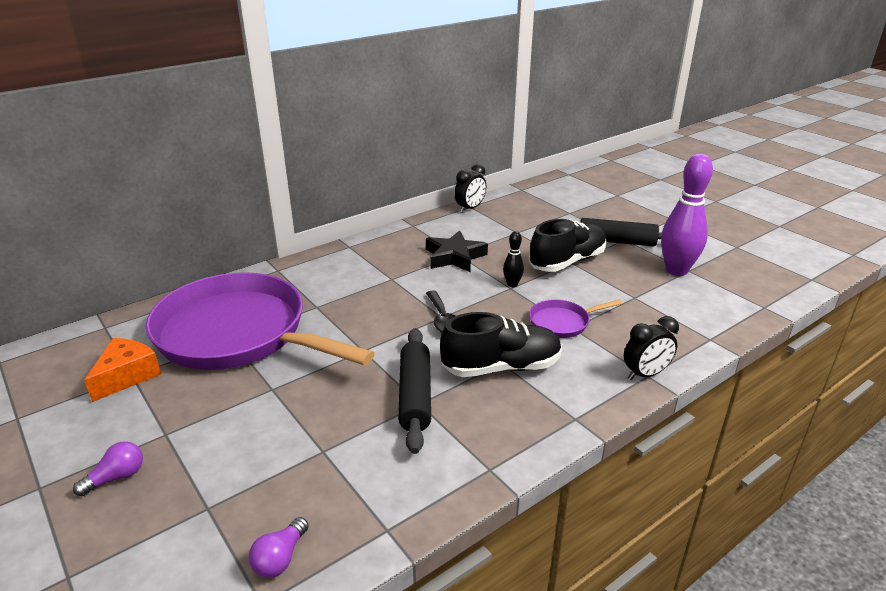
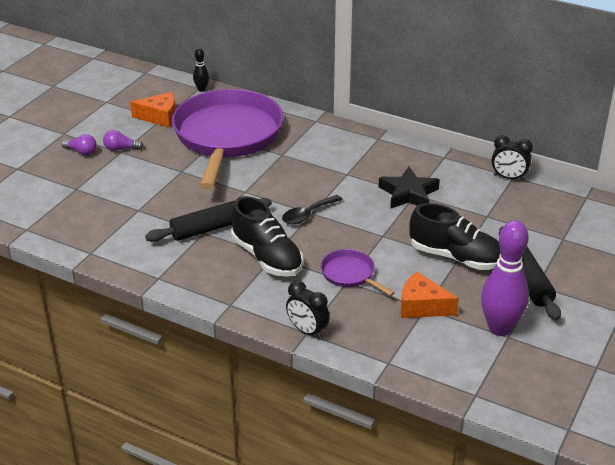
camera: 65 degrees right, 5 degrees up
(280, 558) = (55, 224): purple light bulb -> purple light bulb (121, 149)
(512, 284) = (388, 235): black bowling pin -> black bowling pin (201, 89)
(631, 298) = (422, 306): none -> orange cheese

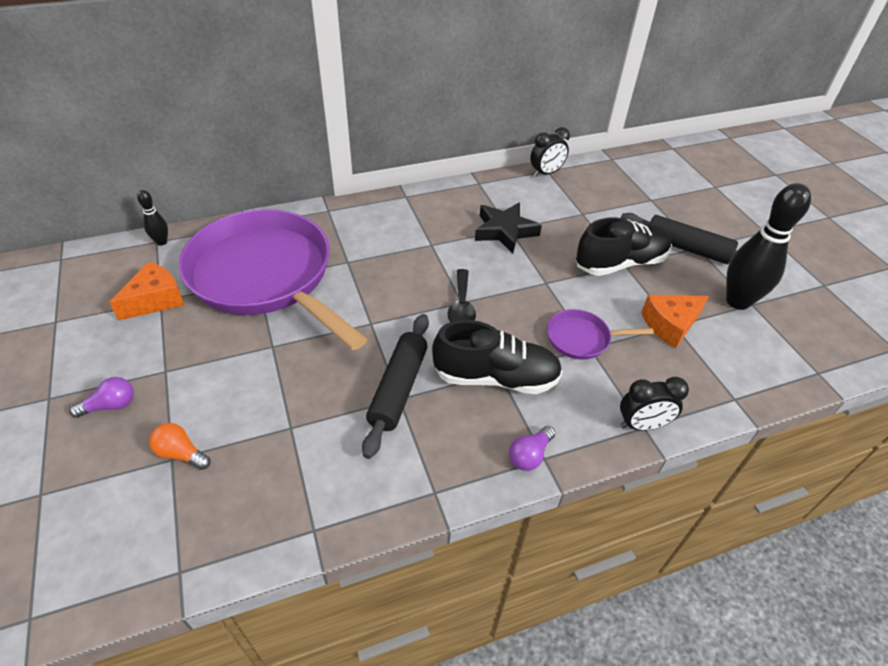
camera: 50 degrees left, 10 degrees up
(82, 189) = (181, 453): none -> orange light bulb
(121, 149) = (160, 367): purple light bulb -> purple light bulb (530, 455)
(500, 328) = (737, 301): purple bowling pin -> black bowling pin

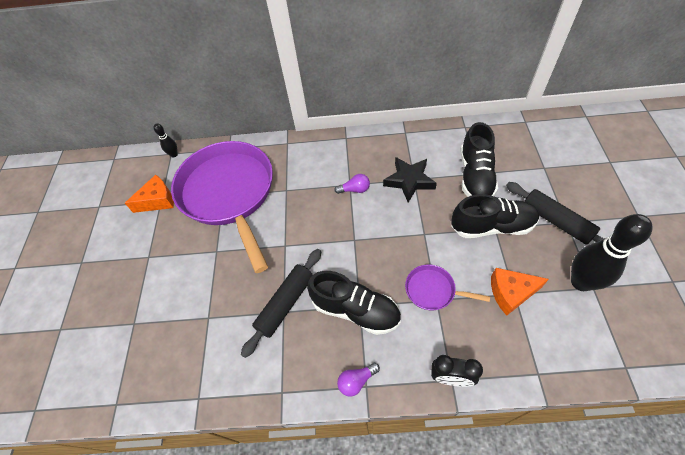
camera: 25 degrees right, 10 degrees up
(110, 405) = (111, 276): purple light bulb -> purple light bulb (354, 189)
(181, 453) = (140, 321): orange light bulb -> none
(461, 306) = (352, 243): black spoon -> none
(546, 173) = (463, 129): black clock -> none
(580, 216) = (475, 176): none -> black shoe

